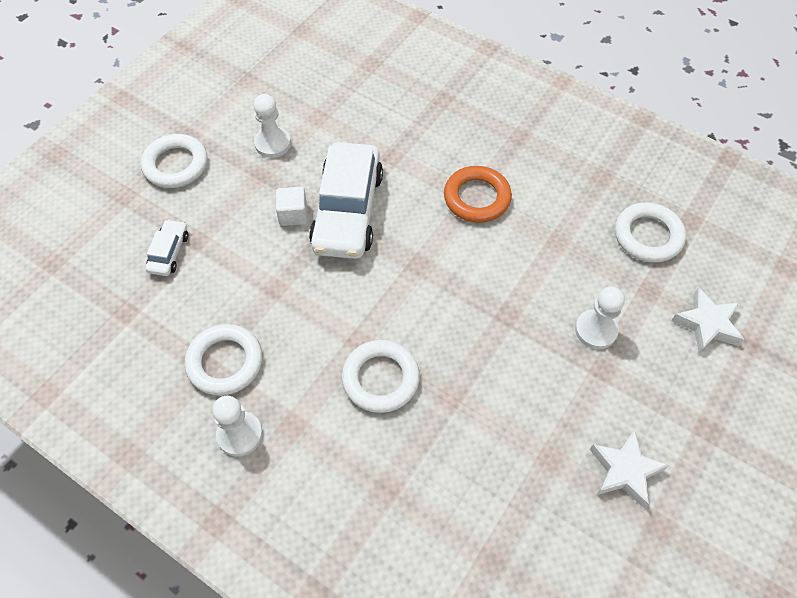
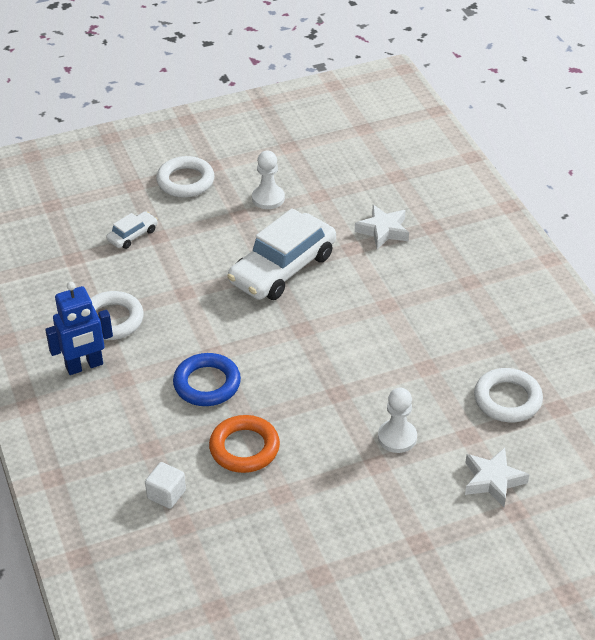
camera: 35 degrees right, 15 degrees down
(240, 434) = (84, 366): white pawn -> blue robot
(293, 214) = (240, 252): white cube -> white cube (166, 494)
(380, 379) = (207, 384): white ring -> blue ring
(477, 198) = (391, 307): orange ring -> orange ring (244, 448)
(625, 471) = (328, 531): white star -> white star (383, 230)

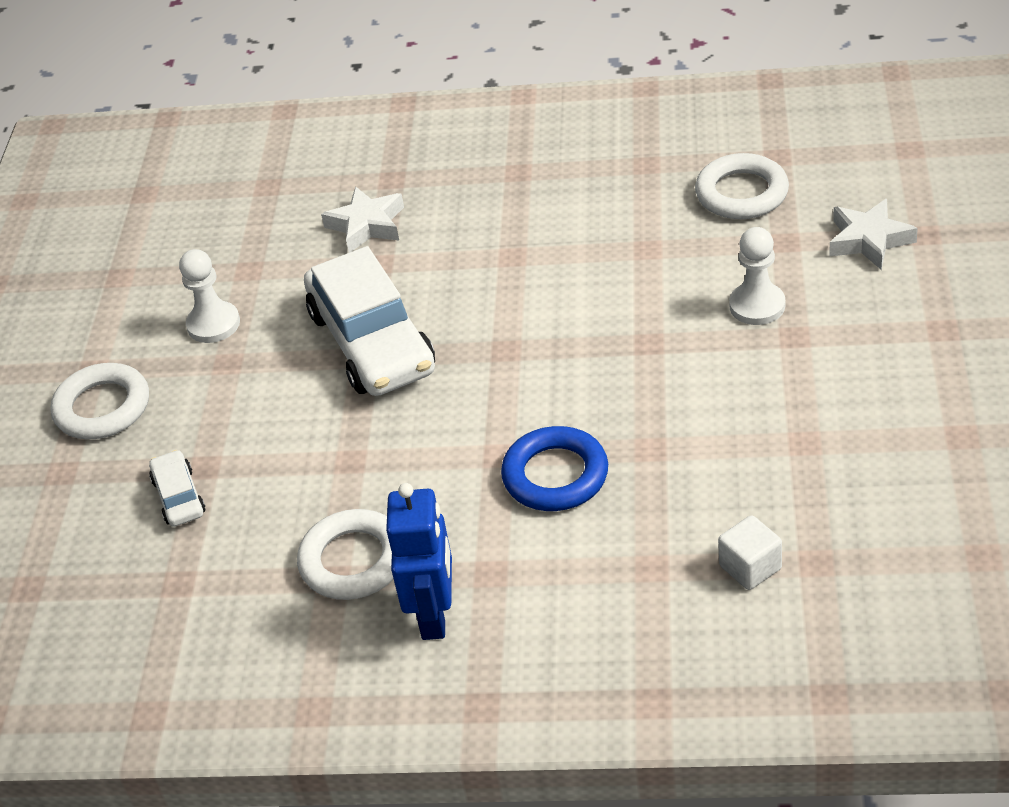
camera: 60 degrees left, 0 degrees up
(244, 448) = (702, 461): orange ring -> none

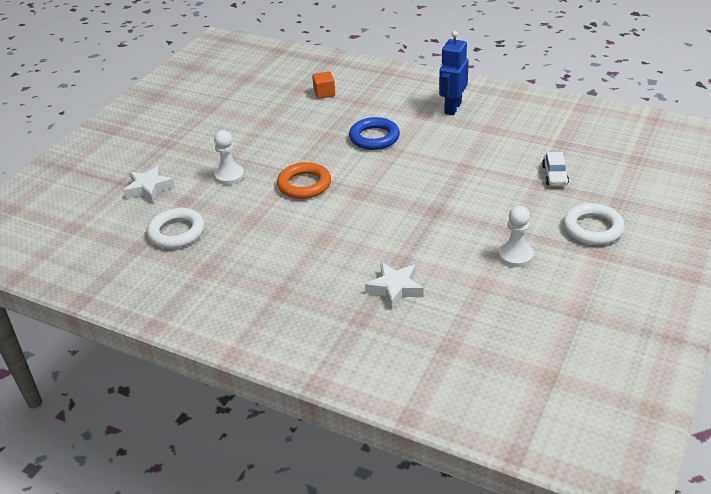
camera: 160 degrees left, 5 degrees down
(353, 561) = (478, 132): white ring -> none
(372, 342) = (427, 217): white car -> none
(612, 332) = (304, 185): none -> orange ring
(750, 567) = (324, 93): white cube -> orange cube

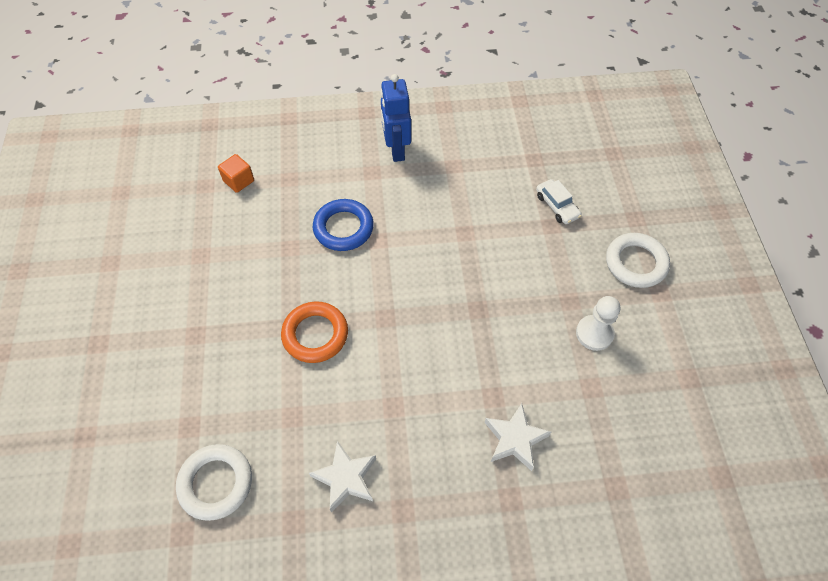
camera: 35 degrees left, 20 degrees up
(149, 188) = (127, 429): white star -> white star (346, 478)
(229, 176) = (216, 361): white pawn -> none

